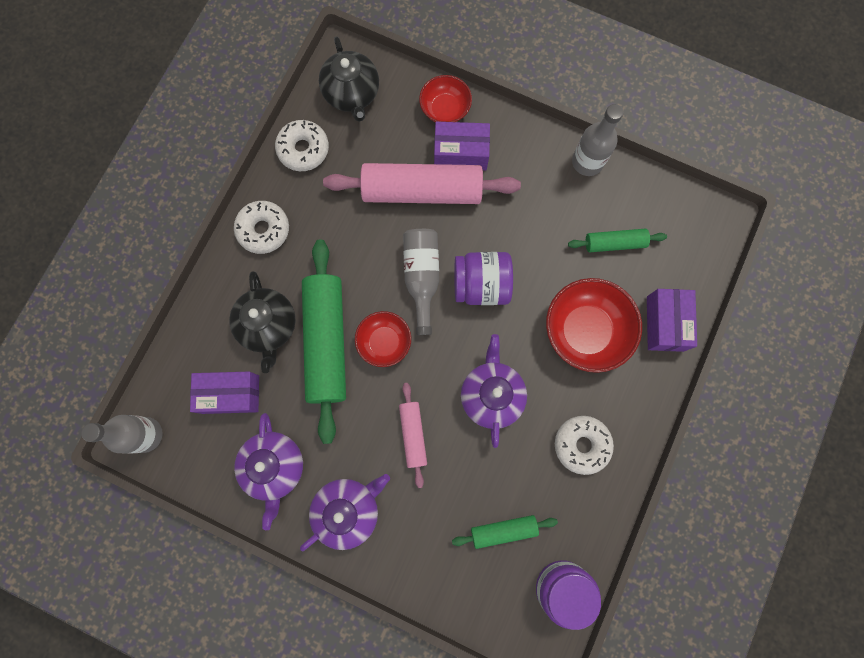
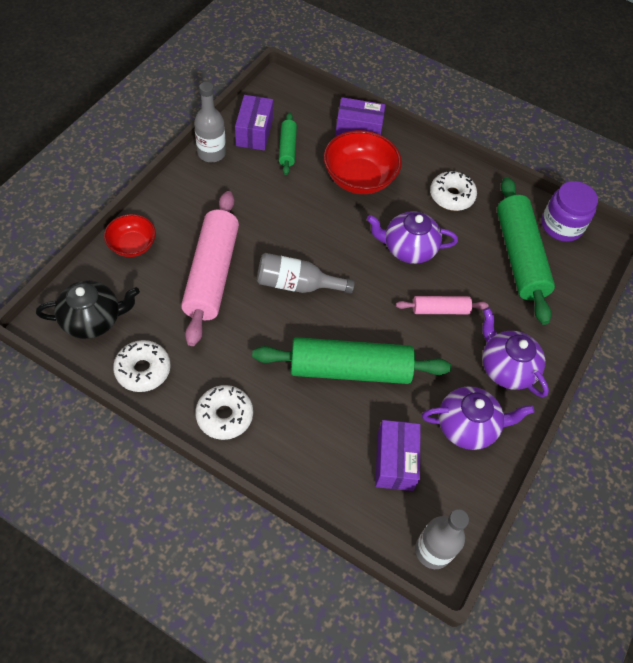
camera: 90 degrees left, 20 degrees down
(268, 326) = (328, 420): black teapot -> none
(384, 342) = (354, 322): red bowl -> none
(460, 153) = (181, 239): purple box -> purple box (254, 132)
(481, 285) = (310, 242): purple jar -> none
(503, 530) = (519, 256): green rolling pin -> green rolling pin, size x1.99

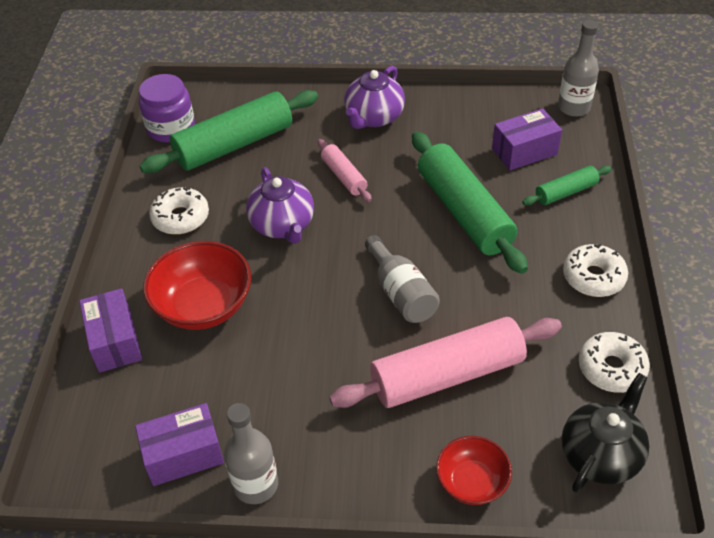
camera: 110 degrees left, 10 degrees down
(93, 320) = (601, 454): black teapot -> black teapot turned 75 degrees clockwise
(287, 148) = (193, 401): green rolling pin -> green rolling pin (565, 192)
(468, 426) = (452, 122): purple teapot -> none

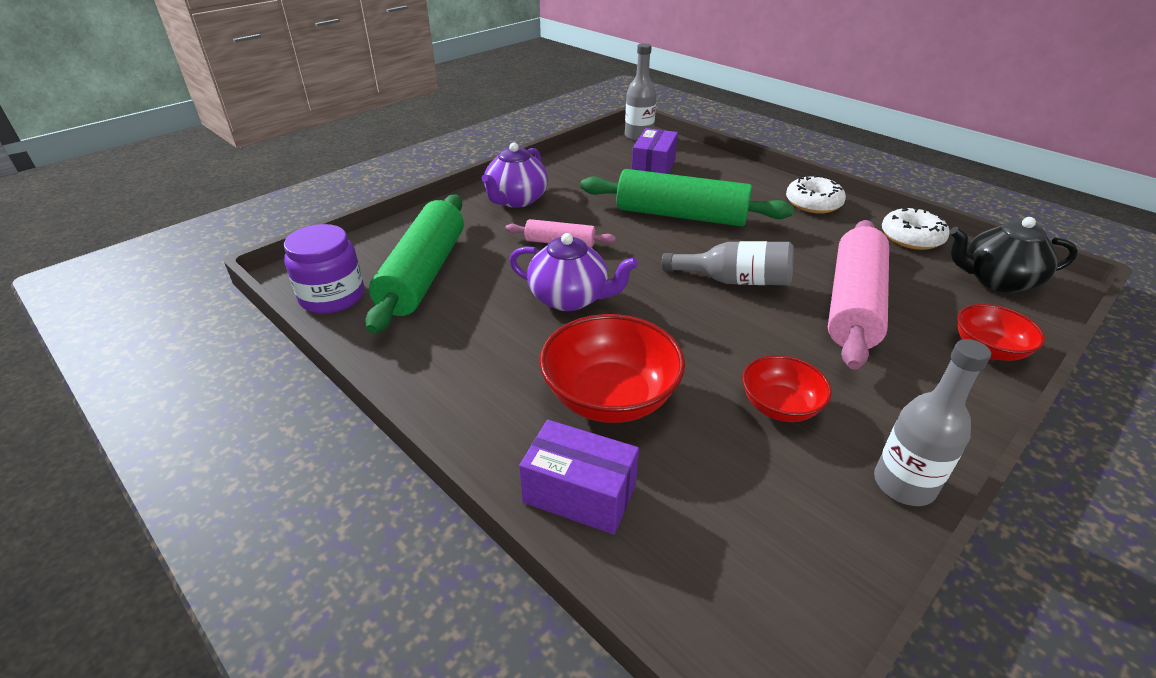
camera: 50 degrees left, 10 degrees down
(180, 217) = (465, 351): white donut -> none
(183, 455) = (816, 522): purple box -> none
(274, 389) = (780, 406): none -> red bowl
(374, 117) = (516, 200): purple teapot -> purple teapot turned 45 degrees clockwise
(565, 192) = (716, 174): green rolling pin -> none
(601, 454) = (996, 280): black teapot -> black teapot turned 75 degrees counterclockwise

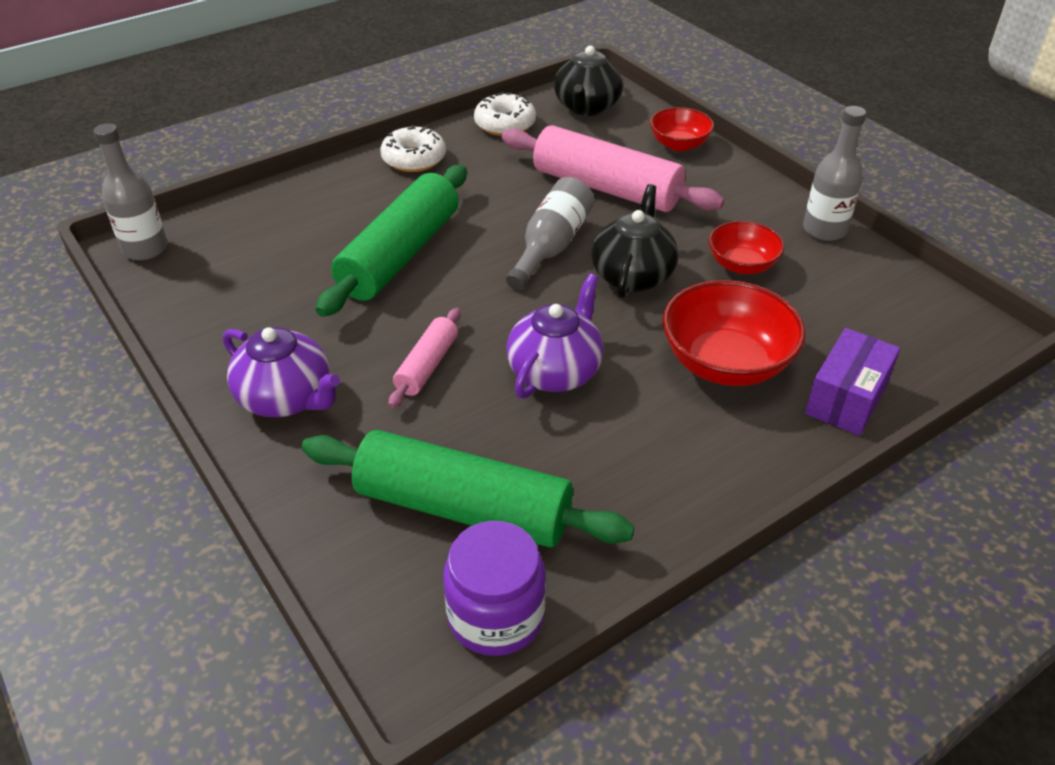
camera: 80 degrees left, 5 degrees up
(653, 168) = (260, 254): purple box -> none
(718, 330) = (632, 275): none -> black teapot

